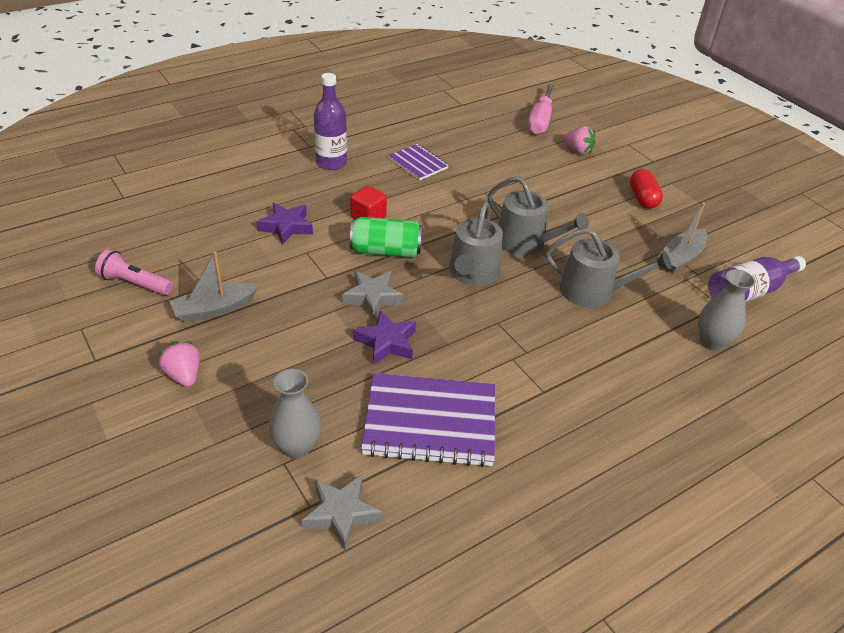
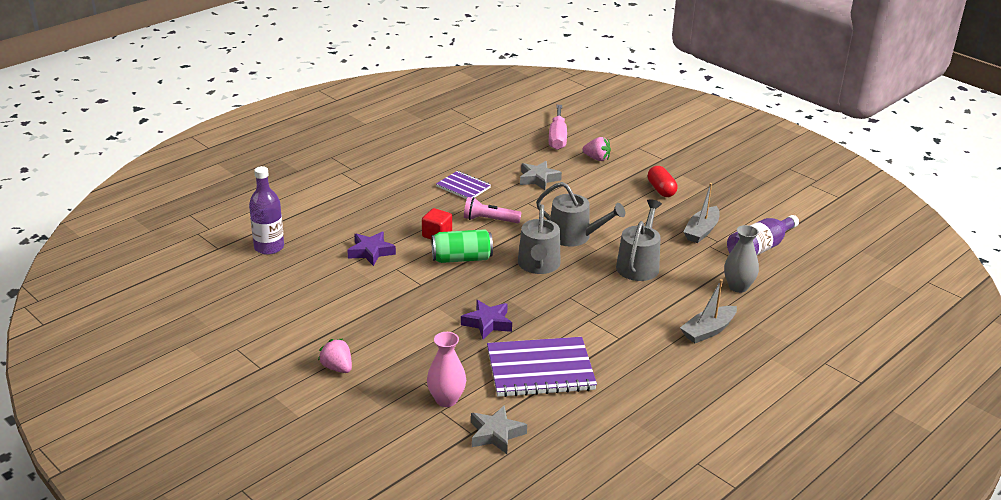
camera: 10 degrees left, 10 degrees down
(135, 283) = (264, 311): pink flashlight -> pink flashlight (489, 220)
(214, 309) = (339, 320): grey boat -> grey boat (708, 331)
(297, 447) = (446, 400): grey vase -> pink vase
(331, 162) = (387, 196): purple bottle -> purple bottle (269, 247)
(372, 297) = (464, 293): grey star -> grey star (538, 179)
(594, 291) = (639, 265): grey watering can -> grey watering can turned 75 degrees counterclockwise

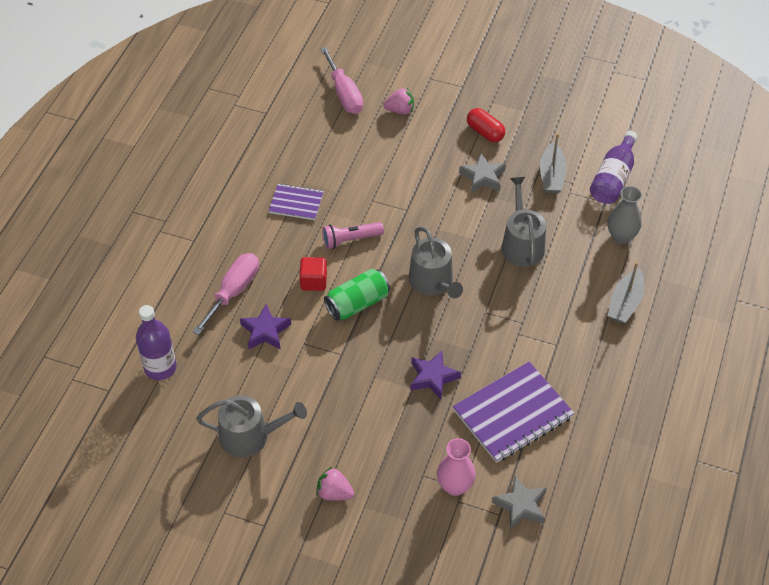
camera: 25 degrees left, 20 degrees up
(366, 222) = (233, 292): none -> pink screwdriver
(538, 179) = (362, 162): grey star -> grey star (482, 177)
(574, 236) = (443, 230): grey watering can -> grey watering can (251, 436)

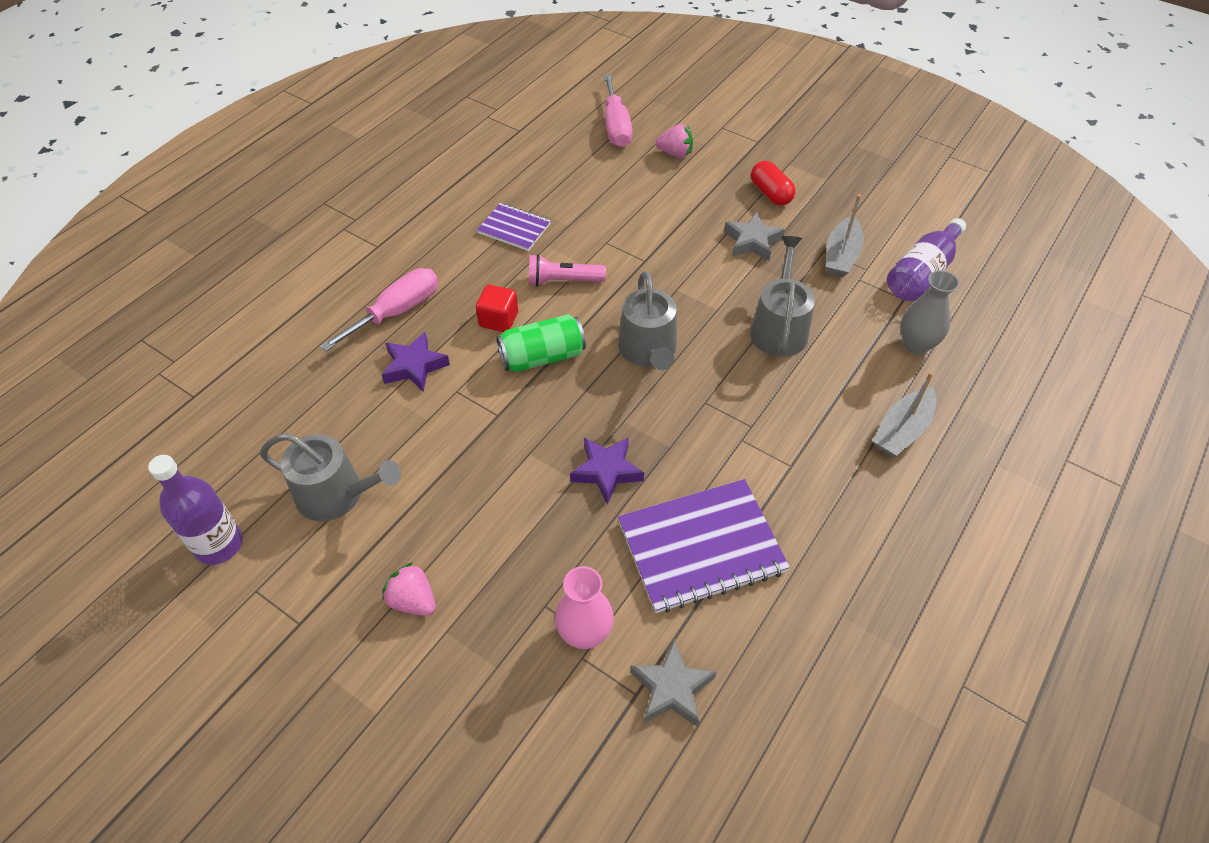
camera: 15 degrees right, 0 degrees up
(160, 367) = (267, 382): purple bottle -> purple bottle (219, 544)

